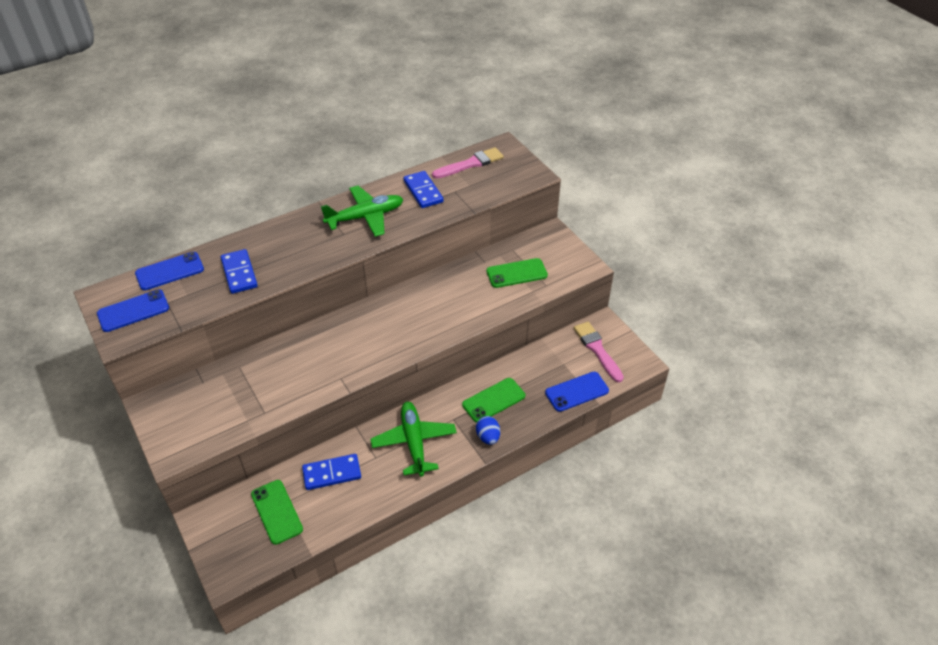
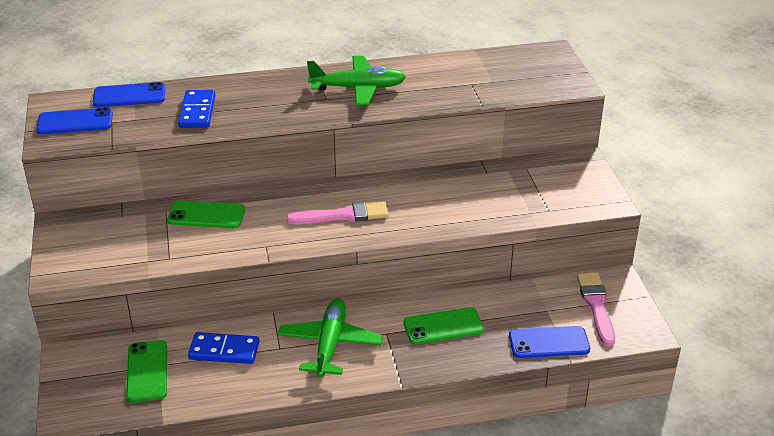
camera: 20 degrees right, 10 degrees down
(423, 191) = (435, 77): blue domino -> none
(470, 164) = (504, 62): pink brush -> pink brush (343, 215)
(488, 437) = (418, 361): blue egg -> none
(516, 273) = (519, 191): green phone -> green phone (206, 215)

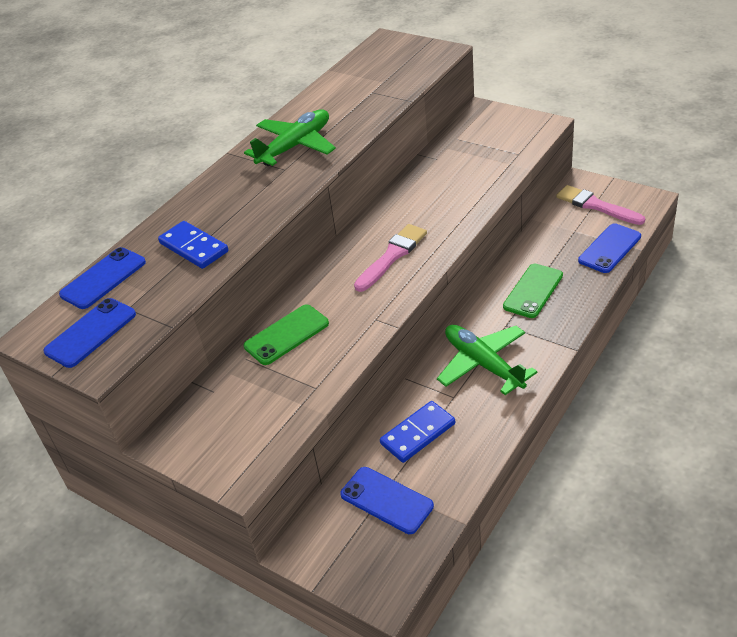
camera: 40 degrees left, 5 degrees up
(147, 371) = (386, 500): green phone -> blue phone

